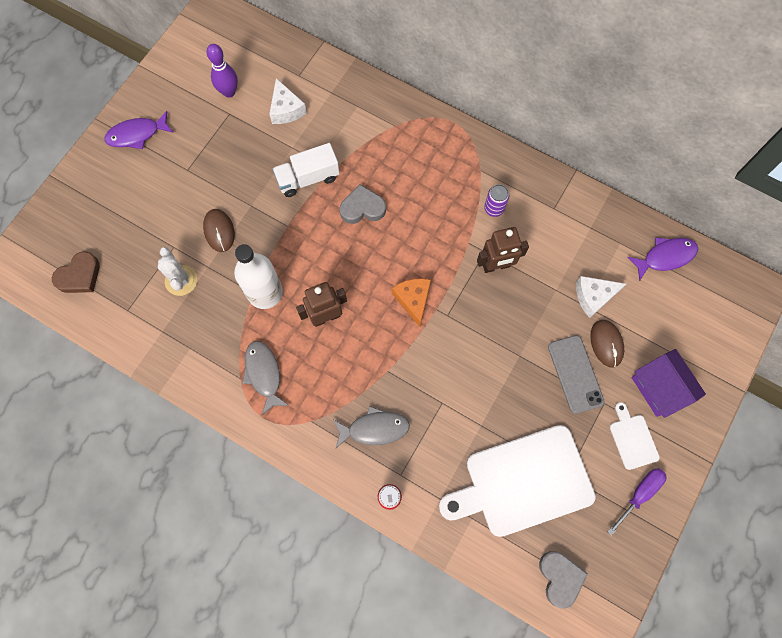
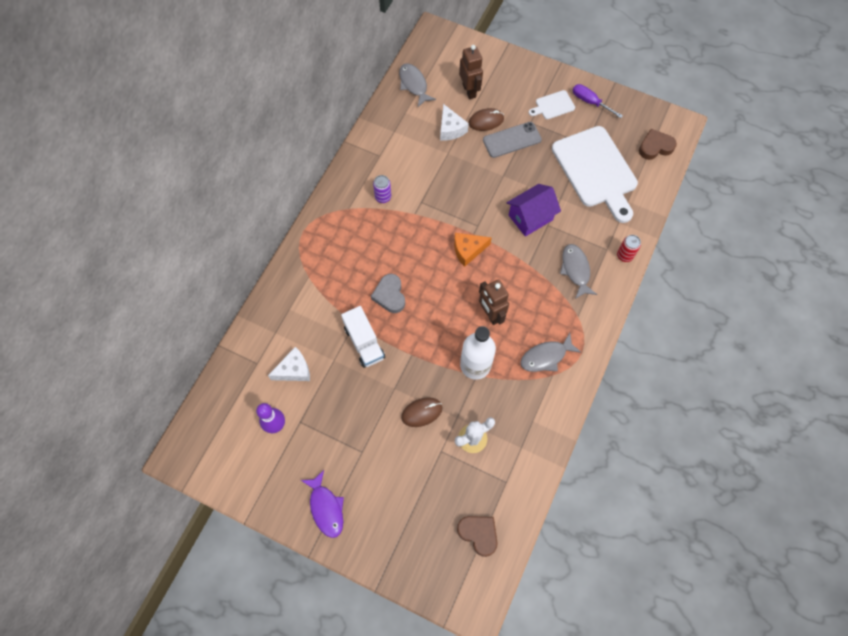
camera: 95 degrees left, 5 degrees down
(496, 266) = (432, 193): brown robot -> brown robot (469, 90)
(560, 578) = (655, 147): grey heart -> brown heart
(659, 388) = (514, 90): purple house -> purple house (530, 217)
(665, 257) = (414, 84): purple fish -> grey fish

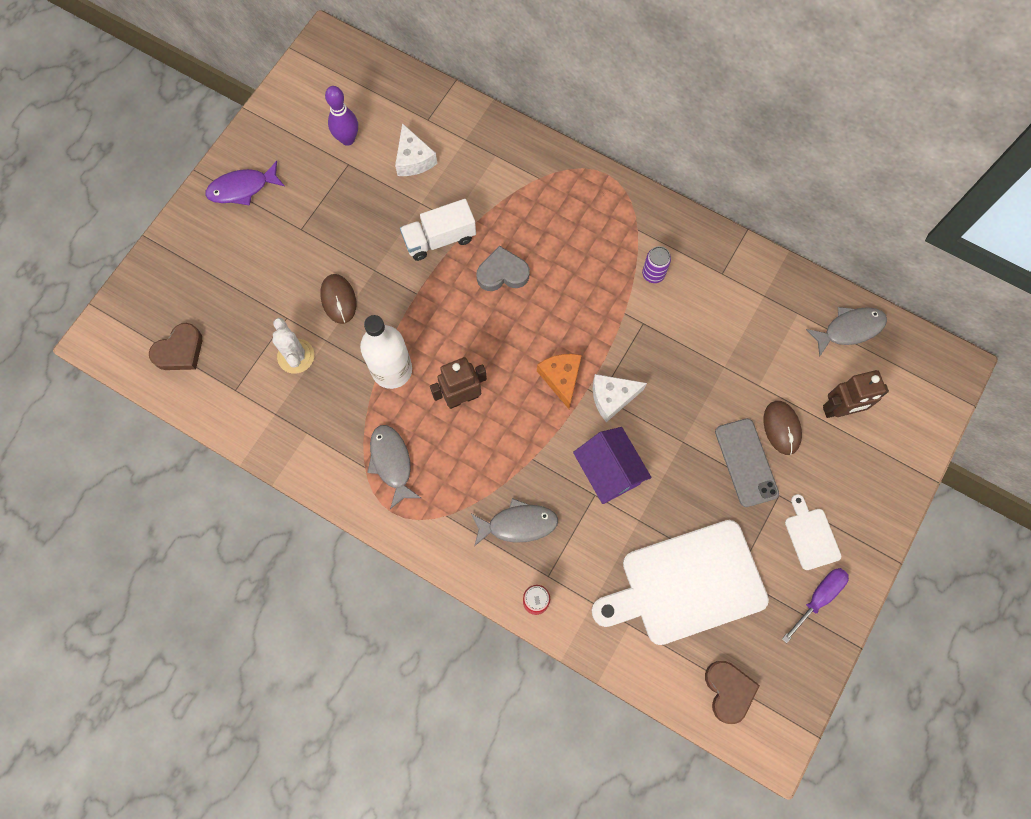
camera: 95 degrees right, 5 degrees up
(450, 129) = (767, 375): white cheese -> white cheese (612, 398)

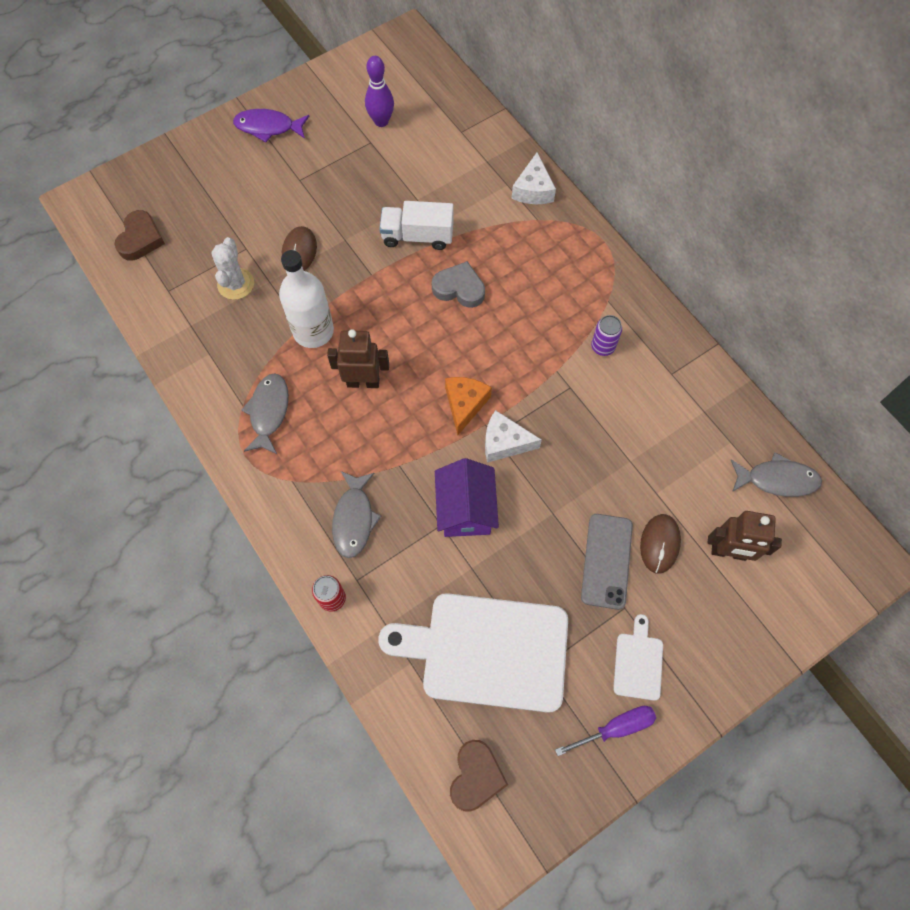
camera: 25 degrees right, 5 degrees down
(180, 351) = (140, 239): brown heart -> brown heart turned 60 degrees counterclockwise
(413, 159) = (430, 160): white cheese -> white cheese (533, 190)
(518, 524) = (354, 519): grey fish -> grey fish turned 75 degrees clockwise

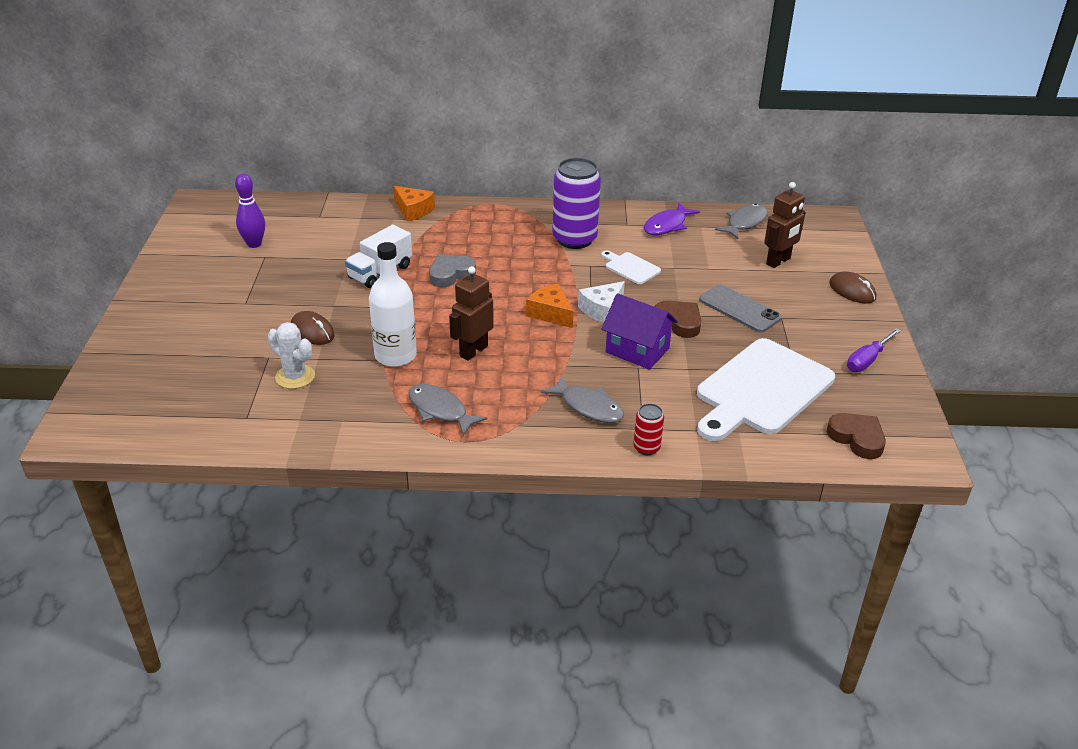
camera: 55 degrees left, 30 degrees down
(140, 239) = (169, 411): brown heart -> brown heart (679, 322)
(268, 127) = (170, 296): purple fish -> purple fish (667, 225)
(533, 190) = (413, 210): white cheese -> orange cheese
(603, 347) = (574, 239): purple can -> purple can, size x2.12
(615, 728) = (867, 360): purple screwdriver -> purple screwdriver turned 150 degrees counterclockwise
(638, 662) = (826, 330): white cutting board -> white cutting board (630, 267)
(659, 544) = (747, 283): brown mouse -> brown mouse (852, 291)

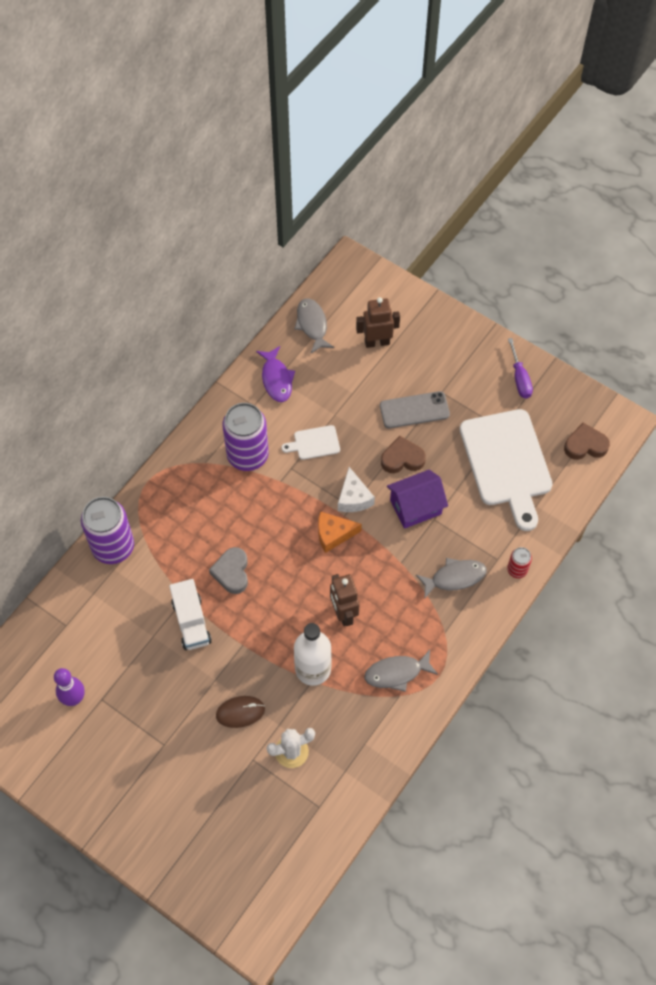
camera: 55 degrees left, 25 degrees up
(413, 210) = (113, 547): orange cheese -> purple can
(778, 261) = (377, 342): brown robot -> brown robot turned 90 degrees counterclockwise
(852, 291) = (443, 325): brown mouse -> none

